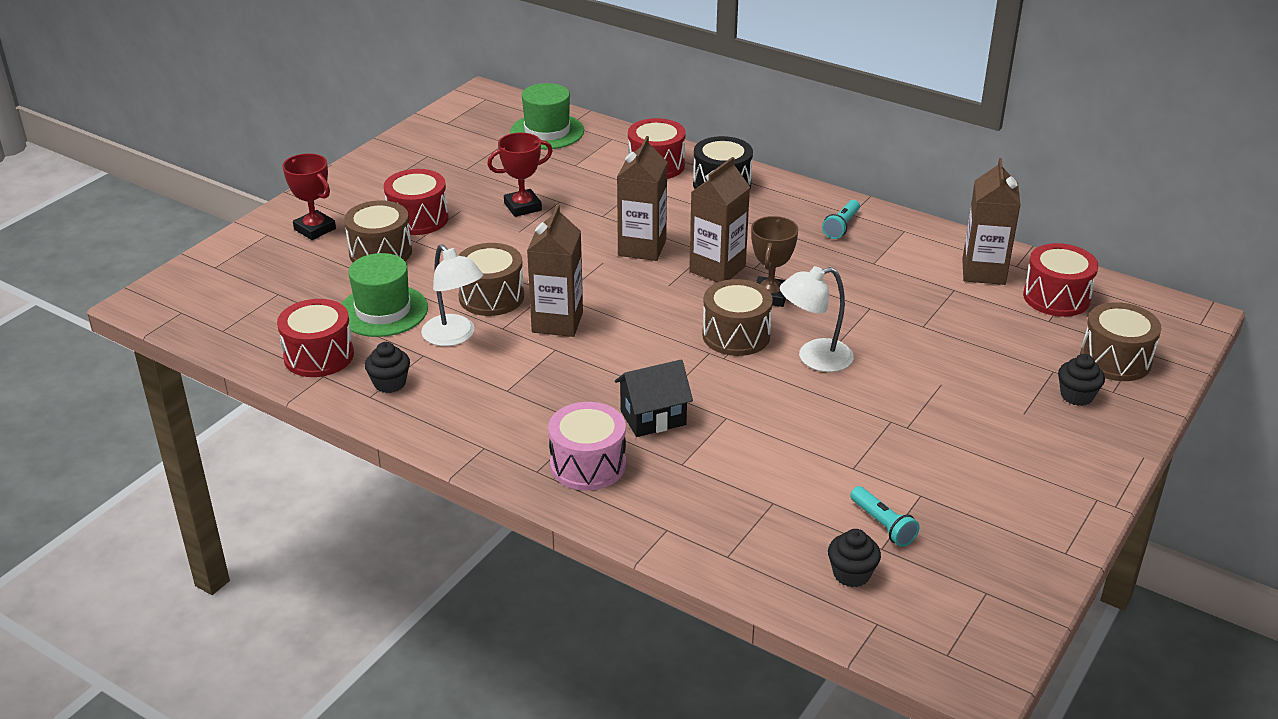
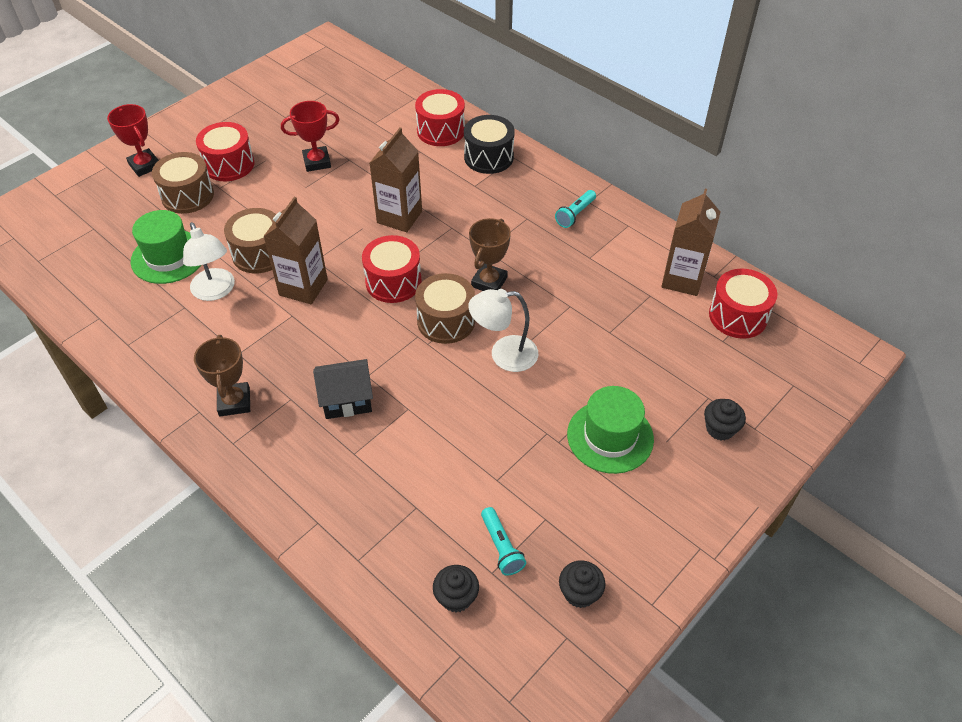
camera: 10 degrees right, 15 degrees up
(319, 356) = (102, 297): red drum -> red drum (393, 282)
(390, 383) = (148, 333): black cupcake -> black cupcake (579, 593)
(522, 434) = (234, 402): none -> brown trophy
(547, 131) = (363, 85): green hat -> green hat (610, 436)
(588, 465) = (276, 443): pink drum -> none
(717, 269) = (454, 247): brown carton -> none
(1115, 360) = (768, 393): brown drum -> none

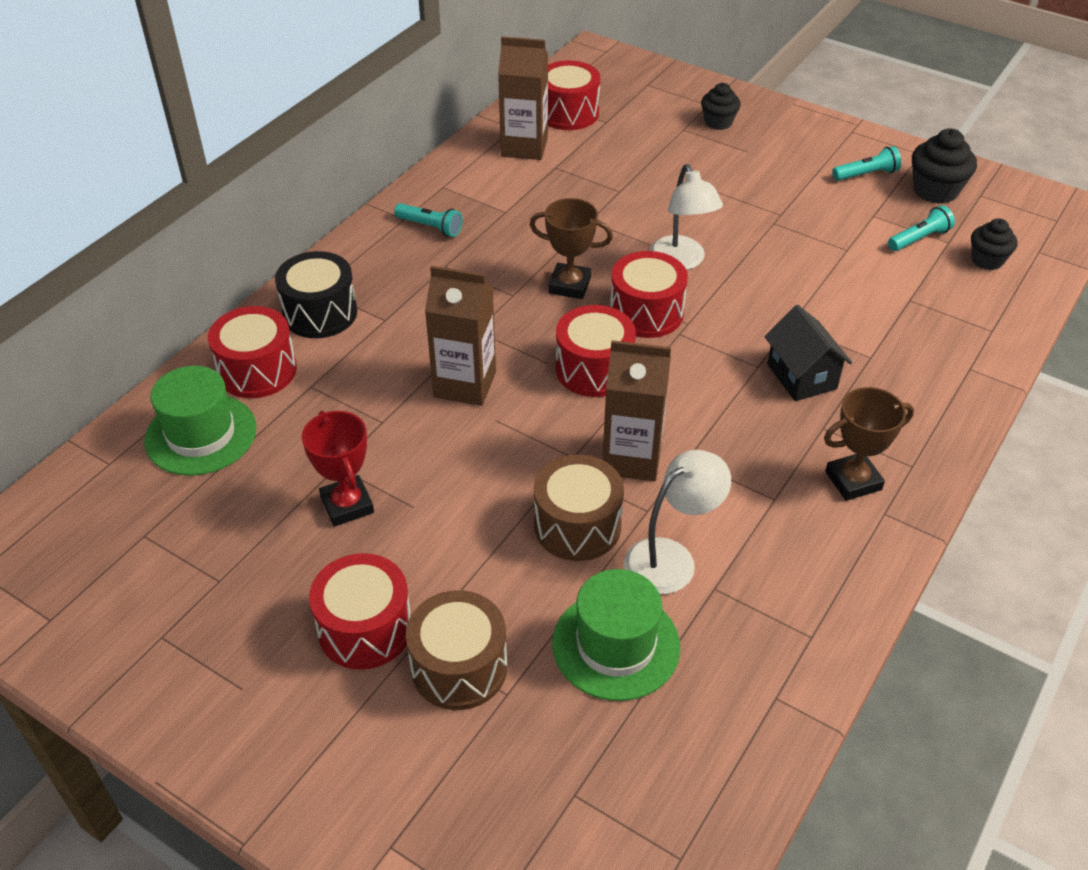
camera: 100 degrees left, 5 degrees down
(145, 165) = (381, 772): red trophy -> none
(446, 321) = (646, 313): brown drum -> red drum
(579, 593) = (935, 191): black cupcake -> black cupcake, size x1.50
(610, 436) = (758, 183): green hat -> green hat (201, 434)
(616, 535) = (866, 174): none -> turquoise flashlight

